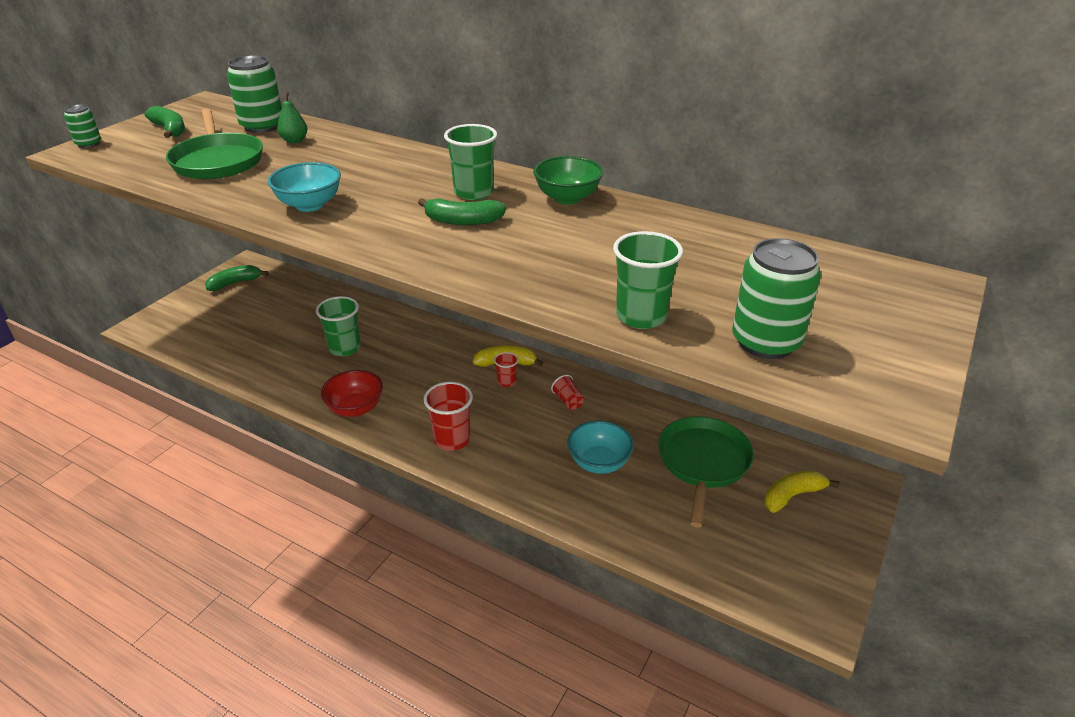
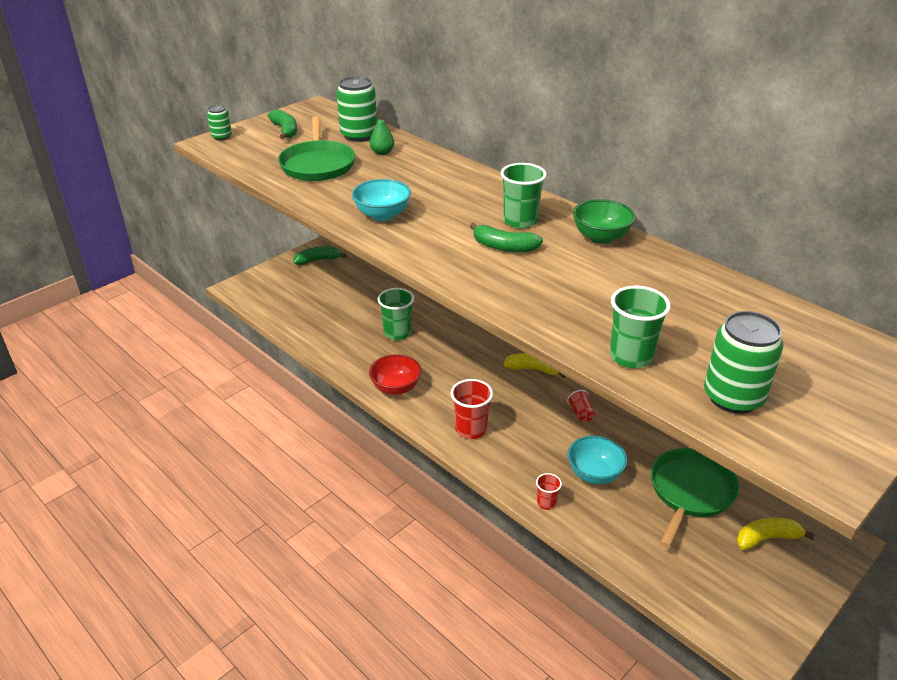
camera: 15 degrees right, 0 degrees up
(506, 382) = (530, 386): red cup -> red cup (546, 503)

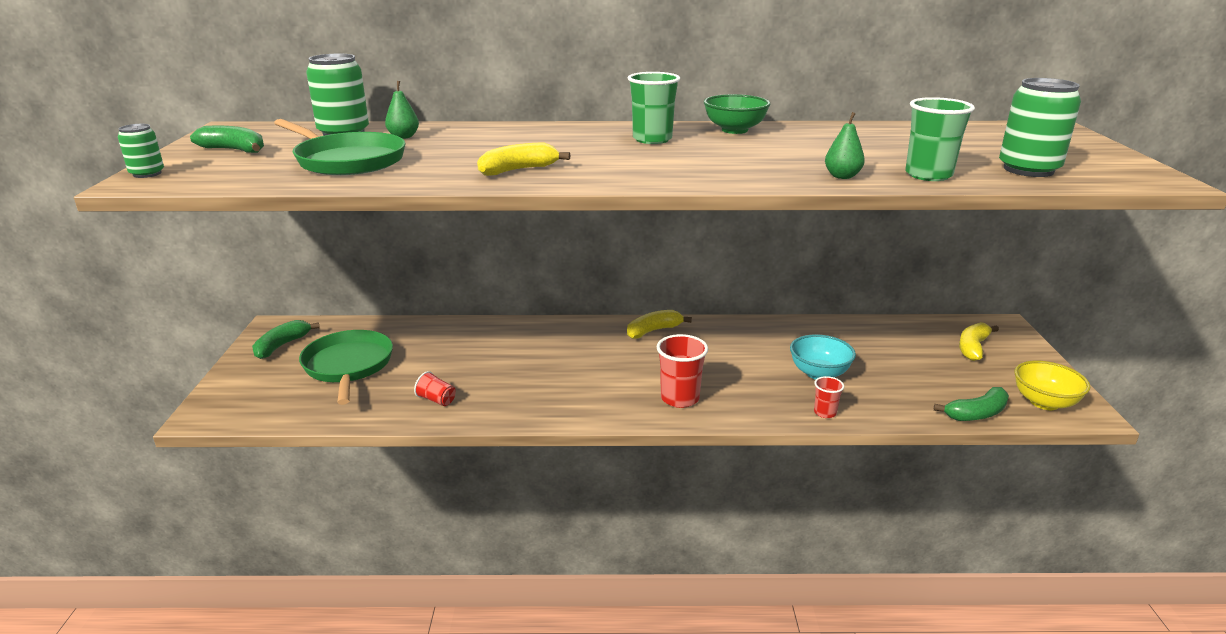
camera: 45 degrees left, 10 degrees down
(382, 215) = (518, 170): turquoise bowl -> yellow banana
(396, 388) = (557, 405): red bowl -> none
(397, 333) = (483, 363): green cup -> none
(504, 247) = (681, 155): green banana -> green banana (976, 414)
(562, 323) = (842, 176): none -> green pear
(581, 413) = (740, 341): red cup -> red cup (437, 400)
(690, 492) = (890, 348): green pan -> green pan (348, 366)
(737, 619) = (1044, 402): none -> yellow bowl

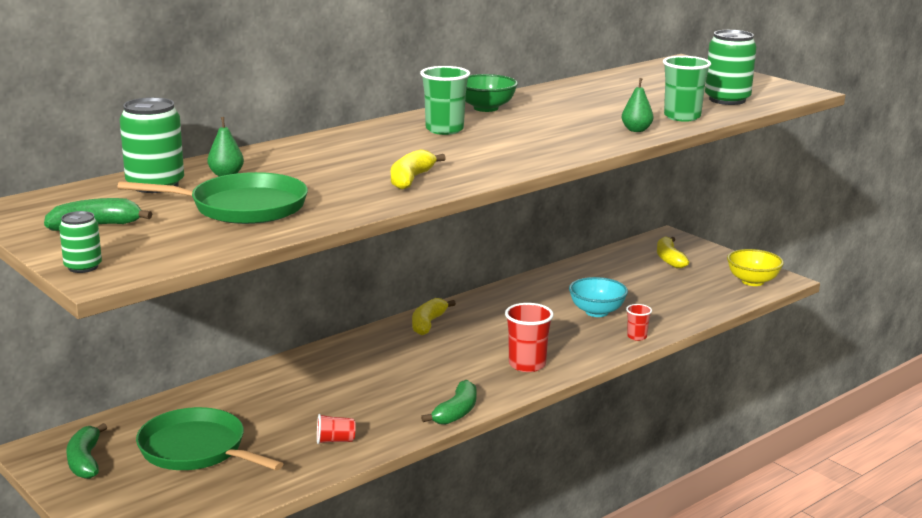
camera: 40 degrees left, 5 degrees down
(976, 414) = (725, 303): green banana -> green banana (456, 412)

